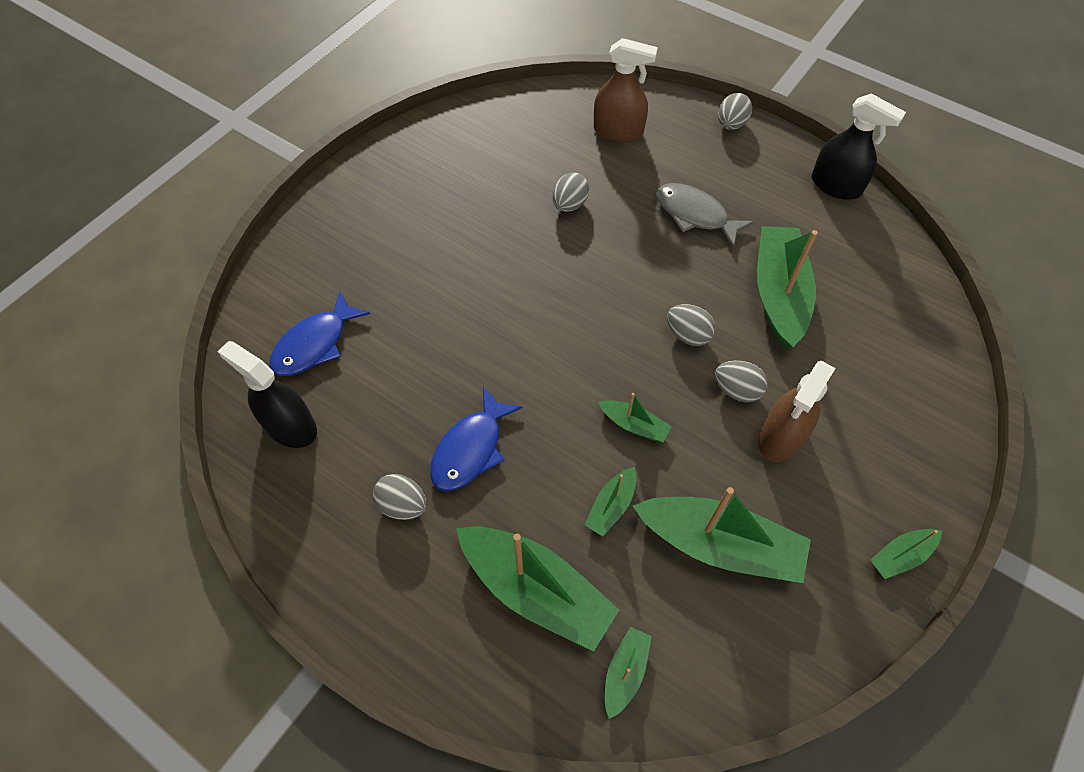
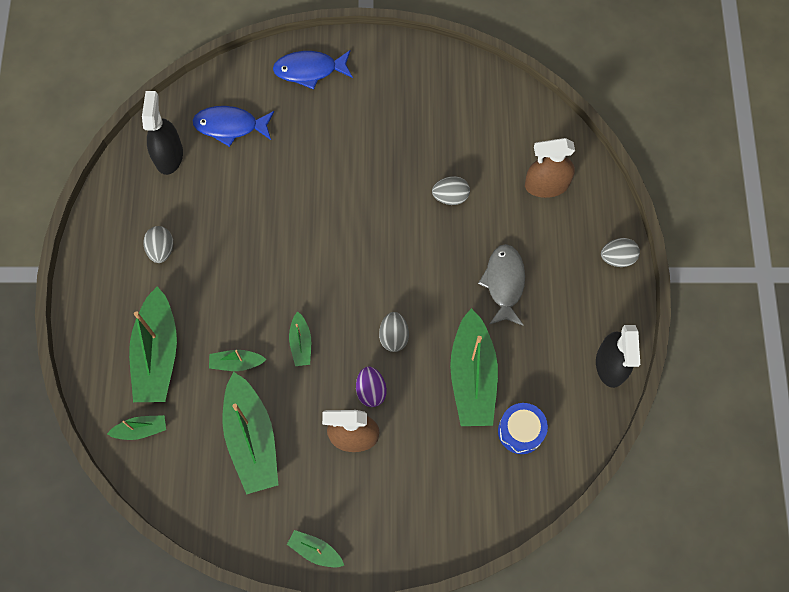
camera: 55 degrees right, 10 degrees up
(471, 449) = (220, 261): blue fish -> blue fish (309, 70)
(618, 131) = (546, 185): brown spray bottle -> brown spray bottle turned 105 degrees clockwise
(736, 390) = (371, 391): grey egg -> purple egg
(778, 294) = (472, 376): green boat -> green boat turned 120 degrees clockwise
(863, 288) = (520, 431): none -> blue drum

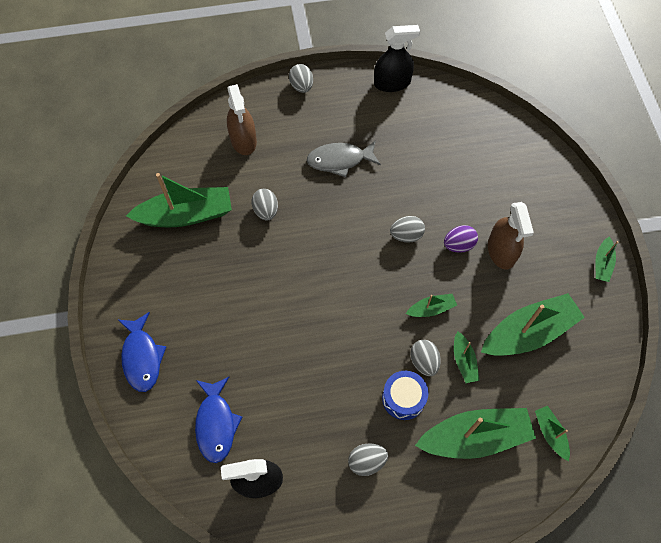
camera: 100 degrees left, 5 degrees down
(245, 323) = (424, 361): none -> grey egg
(472, 376) = (426, 173): green boat -> green boat (186, 215)
(520, 431) = (461, 135): blue drum -> blue drum (403, 398)

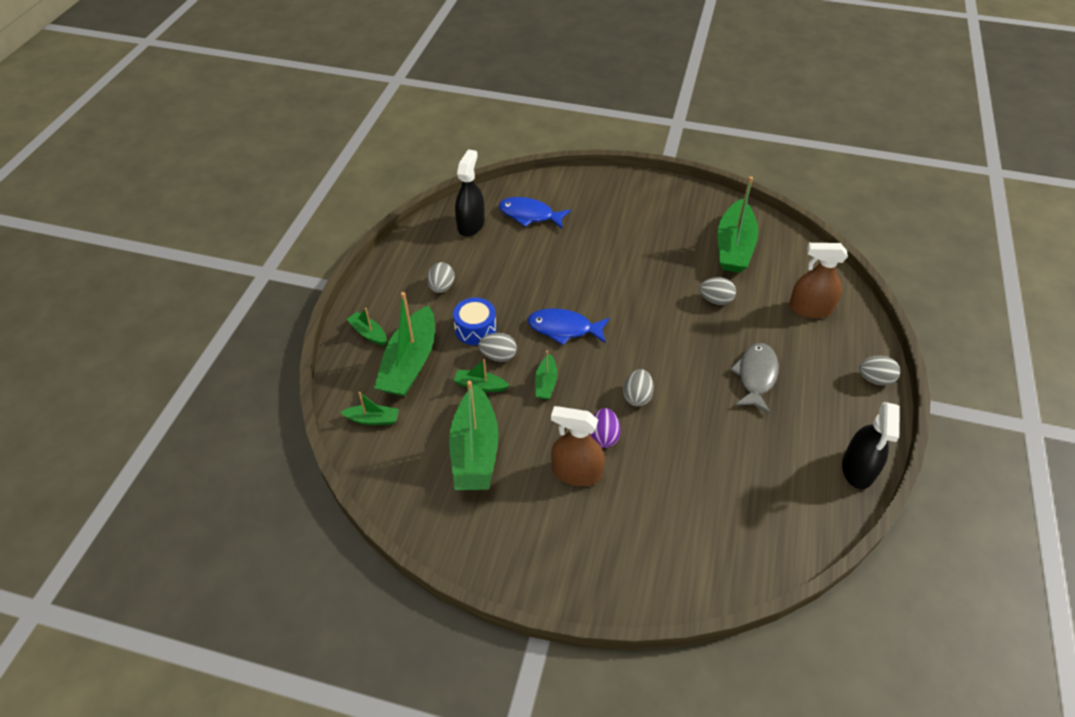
camera: 115 degrees right, 15 degrees down
(142, 357) = (609, 191): blue fish -> blue fish (564, 329)
(602, 263) = (508, 567): green boat -> green boat (368, 333)

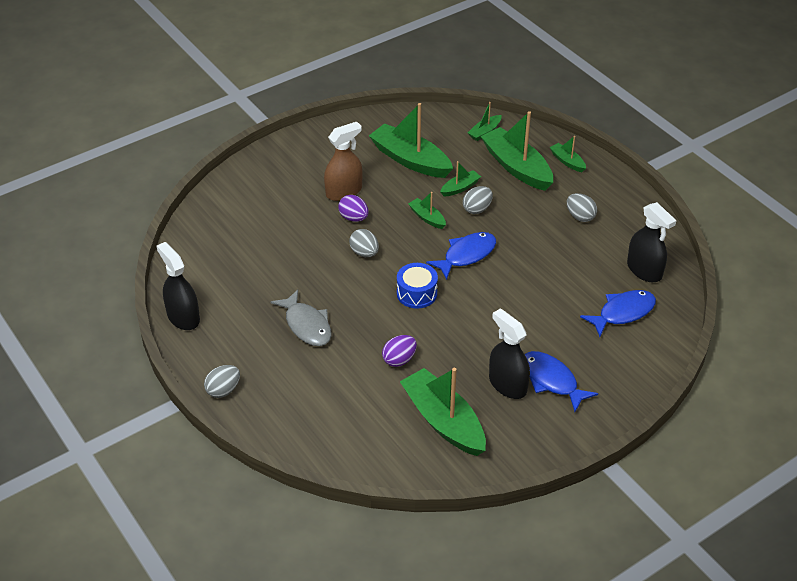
camera: 130 degrees right, 5 degrees down
(368, 333) = (567, 161): green boat -> green boat turned 120 degrees counterclockwise
(475, 329) = (516, 212): blue drum -> blue drum (417, 293)
(635, 217) = (551, 381): none -> blue fish
(665, 235) = (507, 384): none -> black spray bottle
(715, 300) = (399, 360): grey egg -> purple egg
(810, 309) = (324, 412): brown spray bottle -> none

